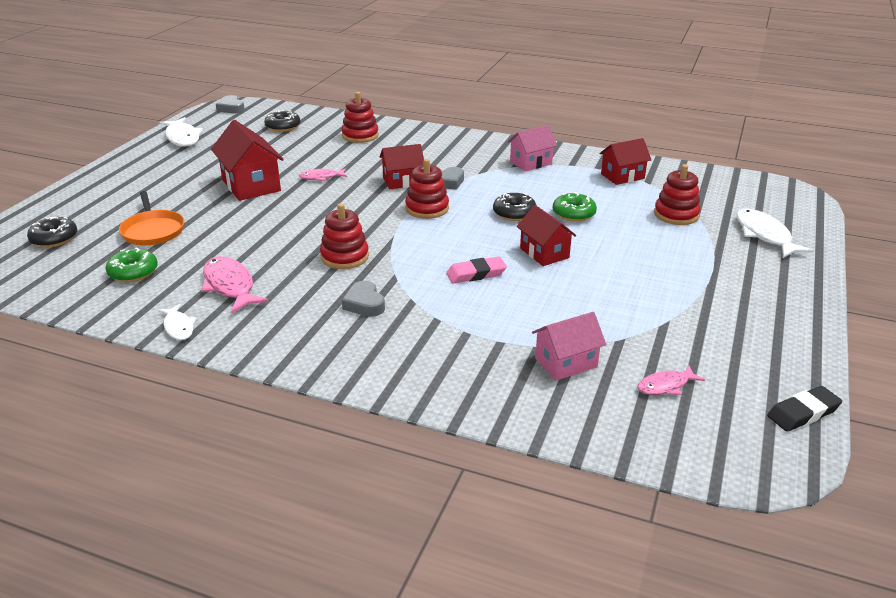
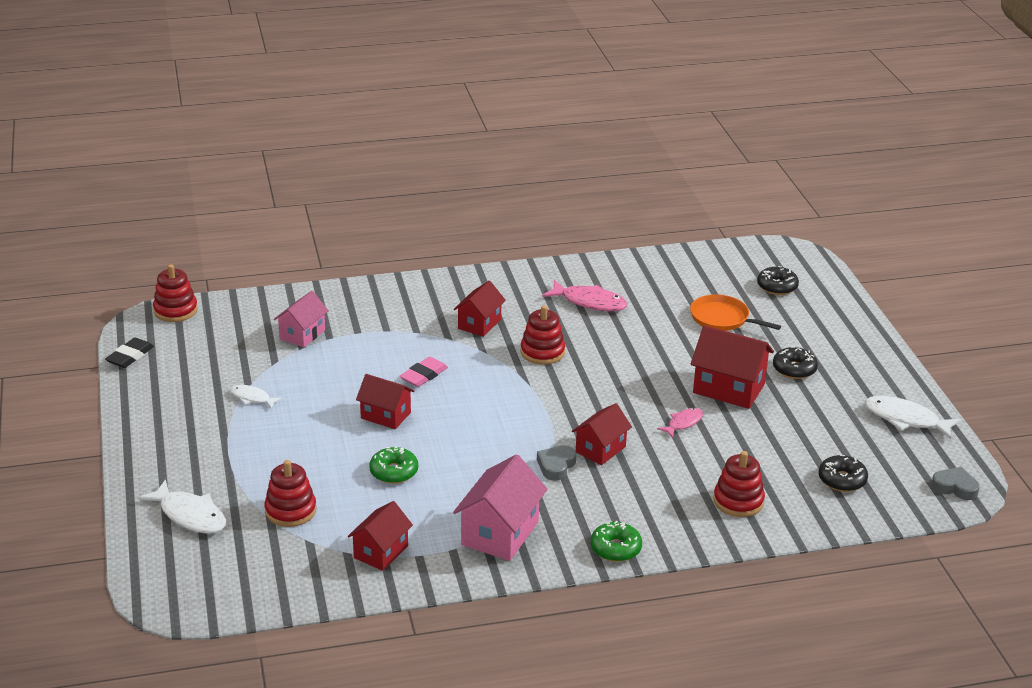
camera: 145 degrees right, 0 degrees up
(133, 272) = (672, 287): green donut -> green donut (615, 548)
(178, 327) = (577, 269): white fish -> white fish (252, 398)
(364, 304) = (479, 324): grey heart -> red house
(427, 208) = (536, 424): red stacking toy -> red stacking toy (175, 310)
(514, 213) = (451, 450): black donut -> black donut (794, 369)
(531, 163) = (500, 533): pink house -> pink house, size x1.54
(665, 386) = (227, 342): pink fish -> none

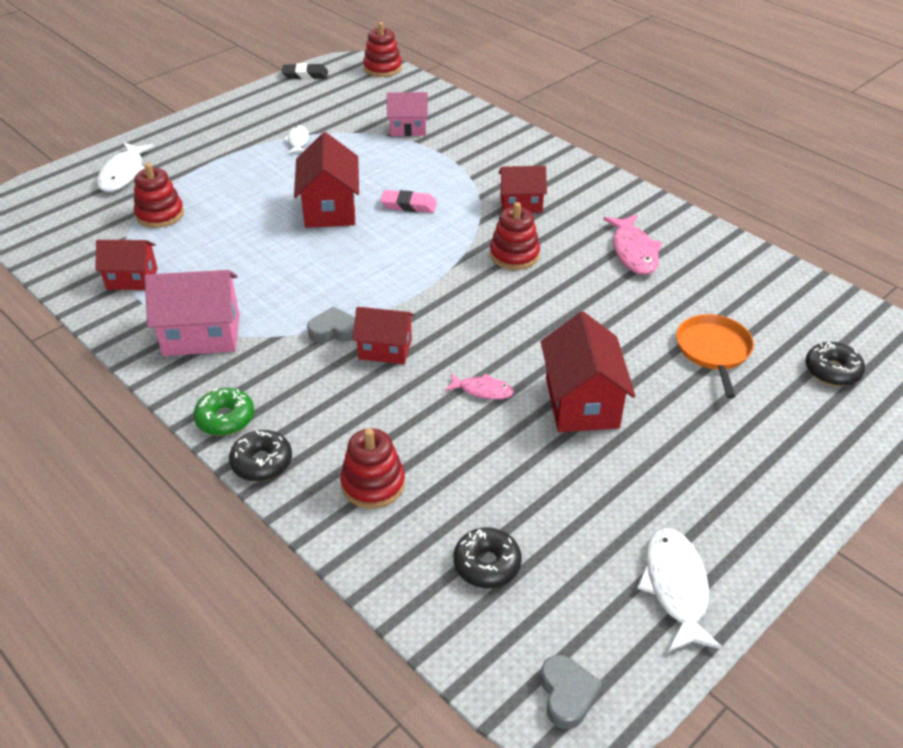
camera: 60 degrees right, 10 degrees up
(385, 415) = (330, 209): red house -> red house, size x1.54
(394, 472) = (251, 243): green donut -> none
(794, 369) = (676, 443): black donut -> black donut (262, 462)

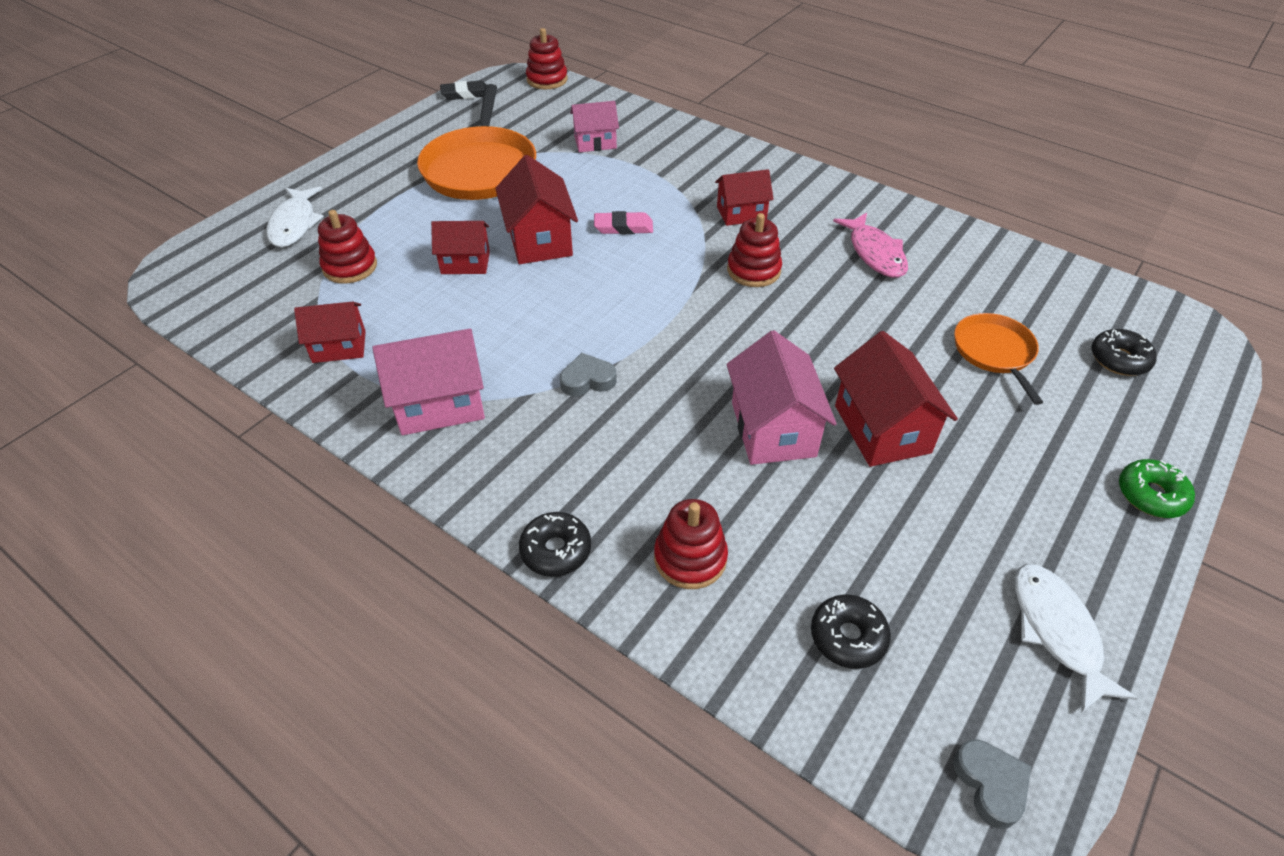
camera: 10 degrees left, 5 degrees up
(225, 418) = (497, 502): green donut -> green donut (1151, 495)
(298, 141) = (480, 167): white fish -> orange pan
(385, 349) = (651, 394): red house -> red house (465, 263)
(483, 390) = (773, 429): pink fish -> pink house

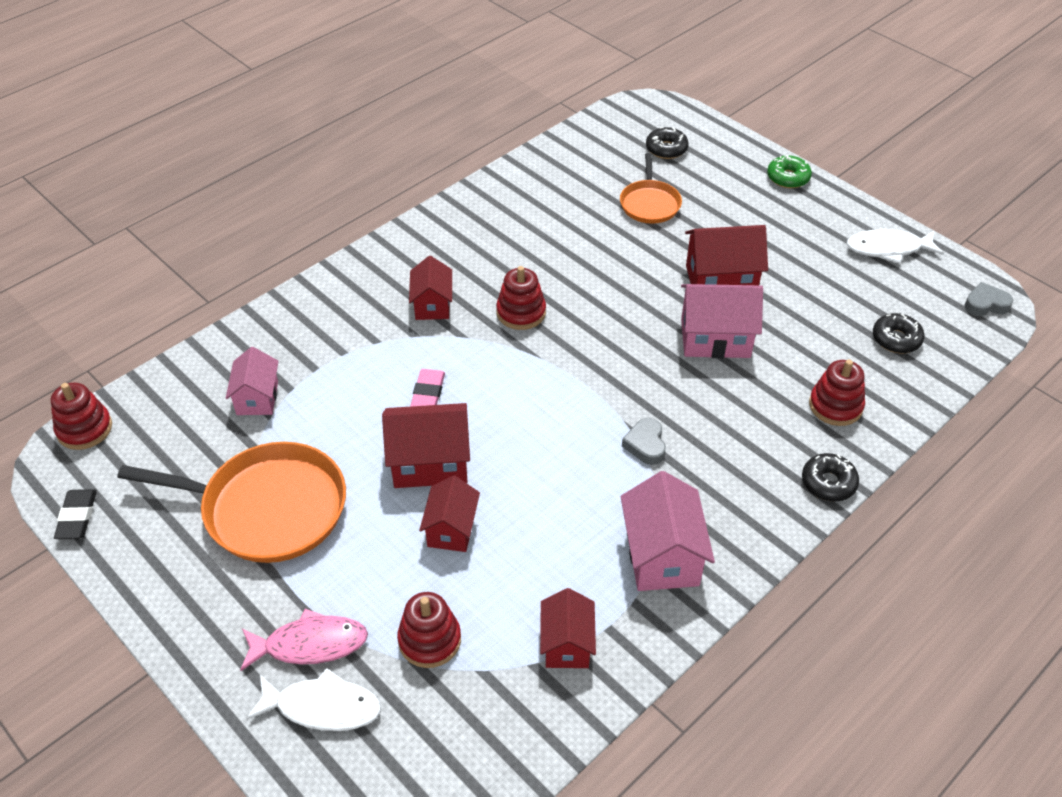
camera: 80 degrees left, 0 degrees up
(875, 253) = (517, 234): pink fish -> pink fish (310, 644)
(994, 352) = (650, 203): orange pan -> orange pan turned 90 degrees counterclockwise

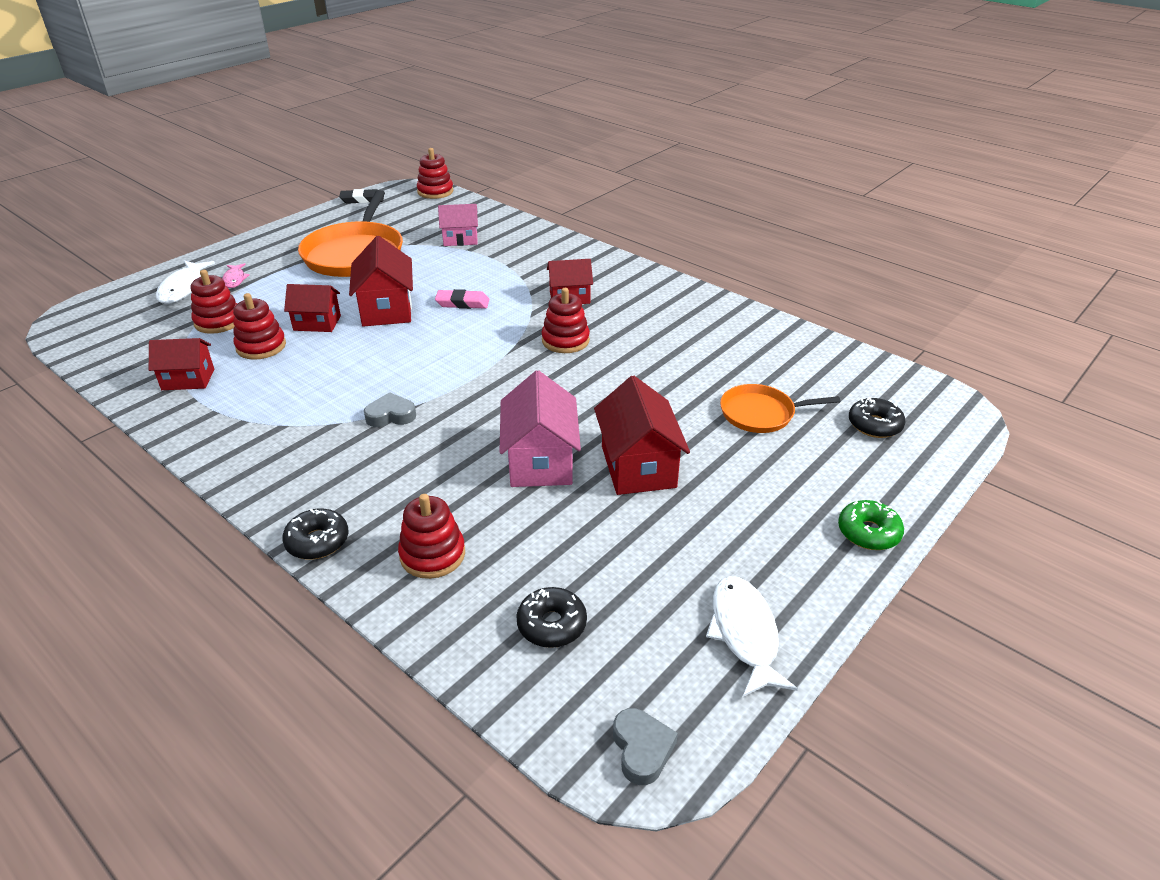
camera: 85 degrees right, 10 degrees down
(310, 644) = (235, 279): pink fish -> pink fish, size x0.58
(499, 580) = (261, 346): none -> red stacking toy
(662, 556) = (257, 426): pink house -> none

